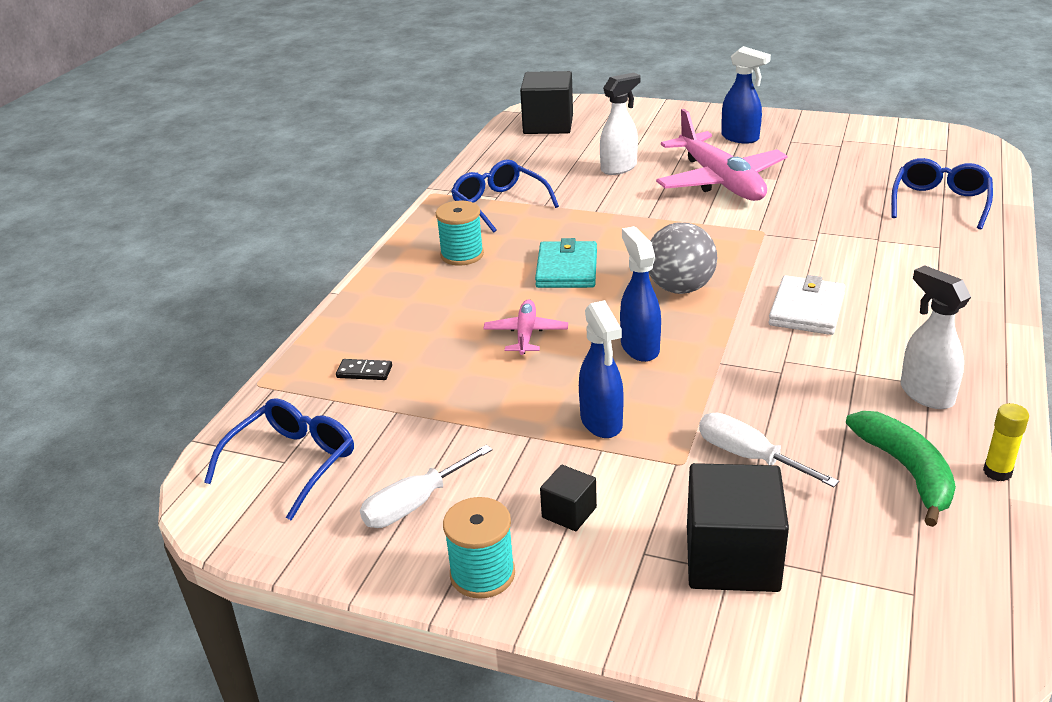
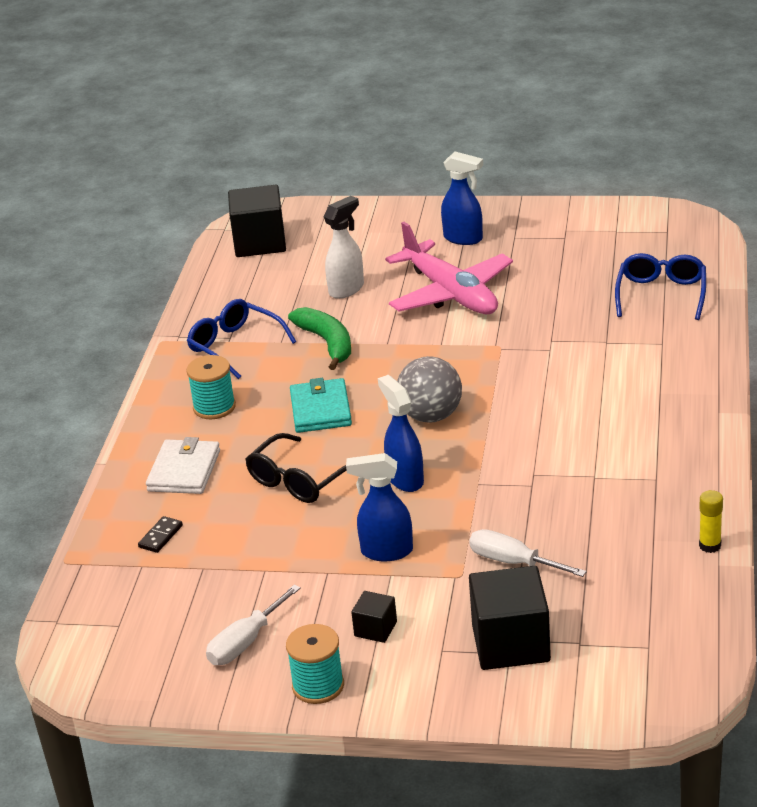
camera: 10 degrees left, 0 degrees up
(293, 463) = (127, 625): blue glasses -> none
(364, 372) = (160, 536): black domino -> black domino turned 60 degrees counterclockwise
(526, 334) = (299, 480): pink plane -> black glasses
(601, 422) = (386, 551): blue spray bottle -> blue spray bottle turned 120 degrees clockwise
(806, 309) = (547, 423): white wallet -> white wallet (184, 471)
(906, 471) = (640, 555): green banana -> green banana (327, 343)
(925, 394) = (653, 488): white spray bottle -> none

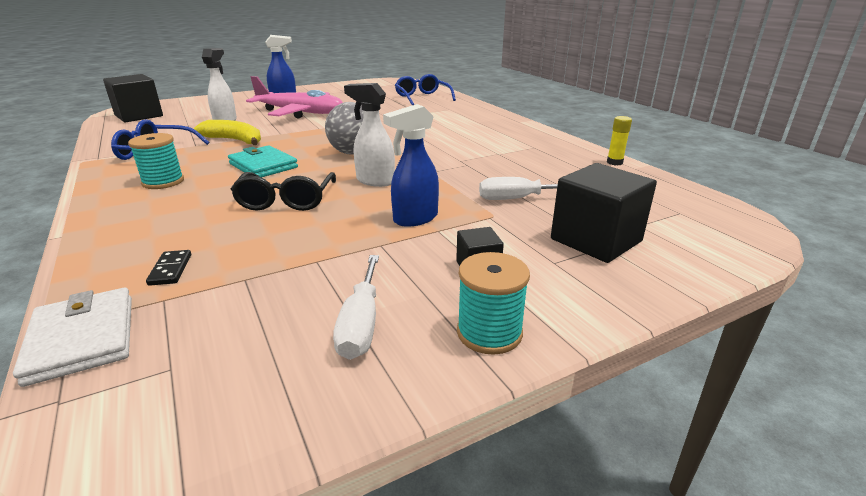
camera: 40 degrees left, 5 degrees down
(184, 471) = (162, 221): white wallet -> white wallet (82, 339)
(327, 343) = (235, 140): green banana -> yellow banana
(405, 479) = (374, 181): blue spray bottle -> white spray bottle

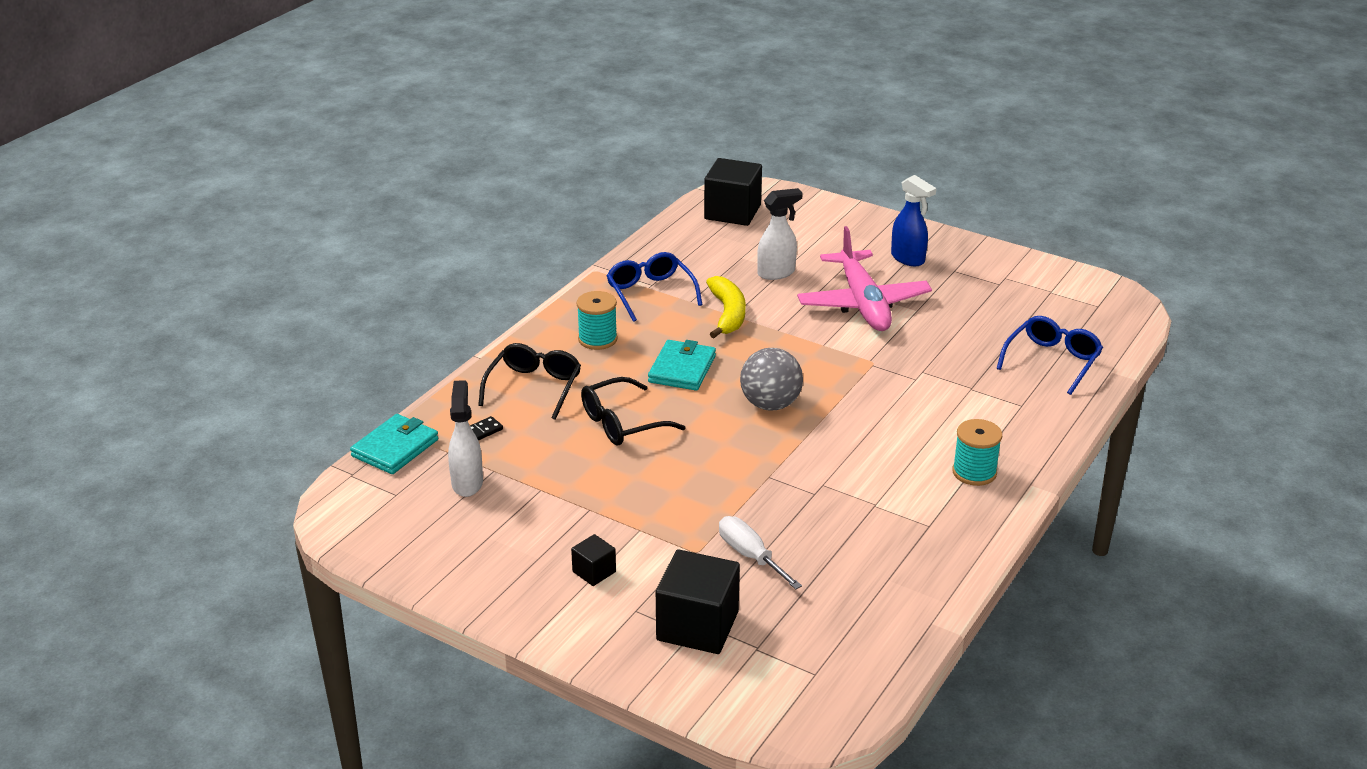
camera: 60 degrees right, 5 degrees up
(82, 339) = (395, 448): white wallet -> turquoise wallet
(163, 222) = (534, 387): none -> black glasses
(361, 324) = (483, 544): white screwdriver -> none
(374, 181) = (709, 451): white spray bottle -> white spray bottle (467, 483)
(414, 219) = (649, 508): blue spray bottle -> none
(489, 333) = (513, 603): turquoise spool -> turquoise spool (974, 472)
(614, 162) = (935, 603): yellow glue stick -> none

